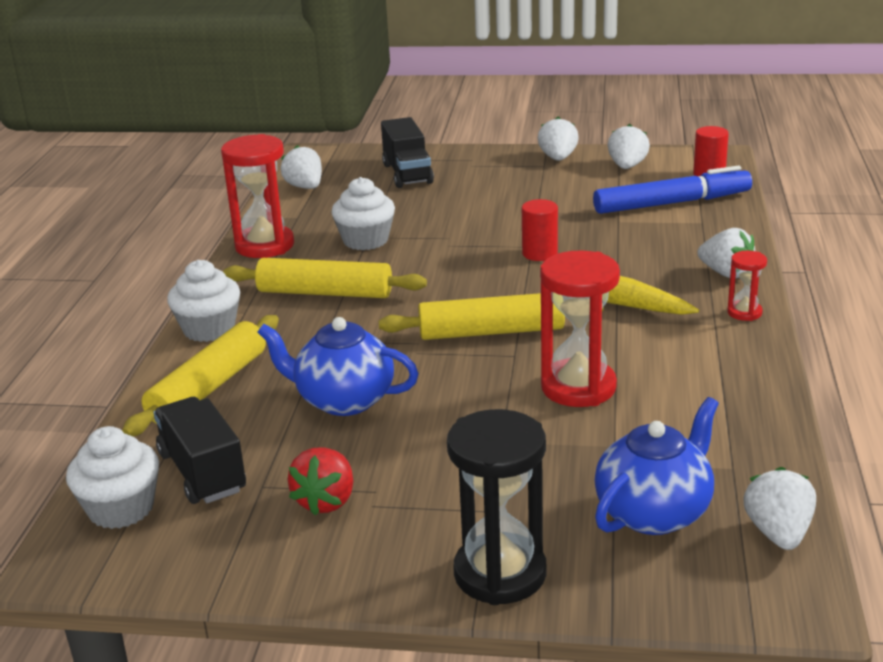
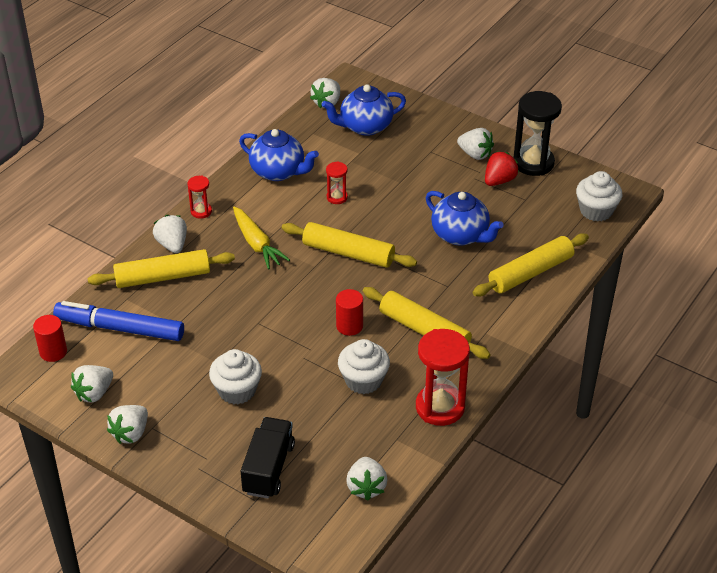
camera: 155 degrees left, 15 degrees up
(202, 472) = (551, 217): black truck -> none
(209, 329) = (514, 325): white cupcake -> white cupcake (237, 390)
(401, 534) = (475, 154): none -> white strawberry
(500, 573) = (446, 125): black hourglass -> black hourglass (533, 163)
(540, 253) = (260, 311): red cylinder -> red cylinder (349, 326)
(578, 387) = (337, 197): red hourglass -> red hourglass, size x0.50
(691, 246) = (162, 277): none -> yellow rolling pin
(708, 391) = (278, 172): none -> blue teapot

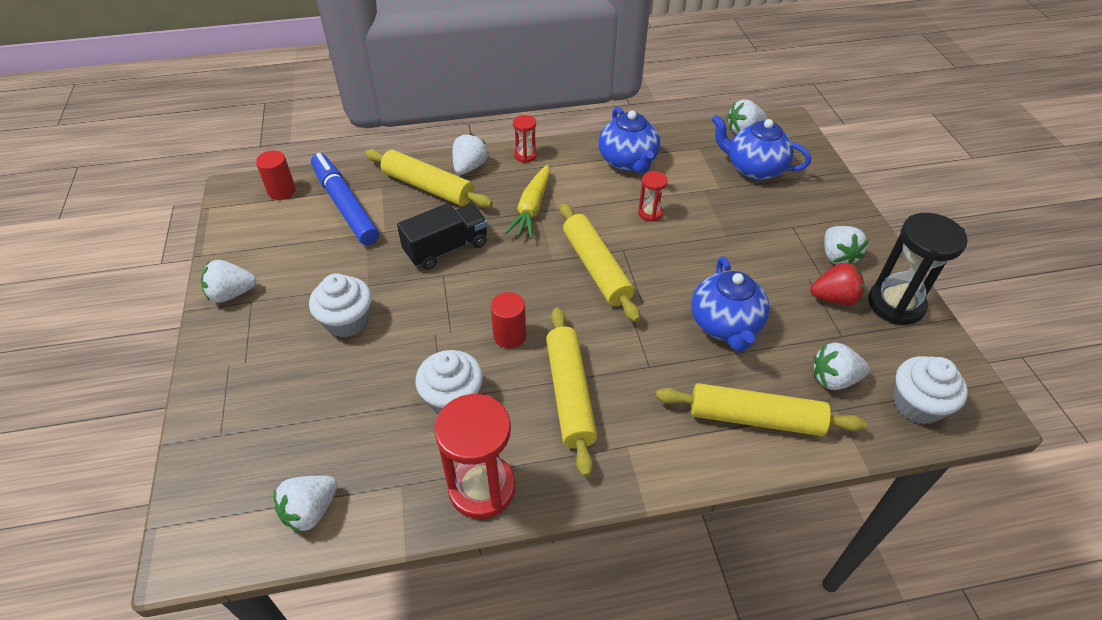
camera: 45 degrees right, 5 degrees up
(94, 393) = (258, 242): white strawberry -> white strawberry (834, 379)
(268, 468) = (269, 414): black truck -> black truck (446, 248)

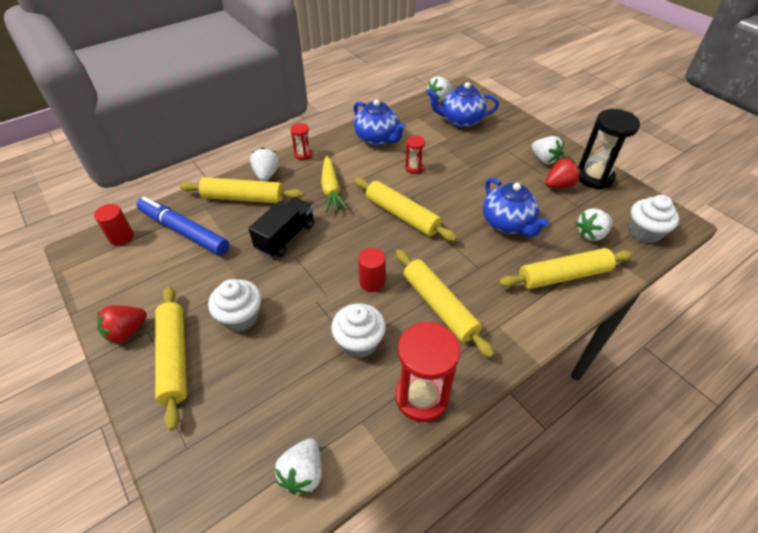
camera: 25 degrees left, 0 degrees up
(232, 294) = (126, 331): white strawberry -> red strawberry
(260, 339) = (174, 357): none -> yellow rolling pin

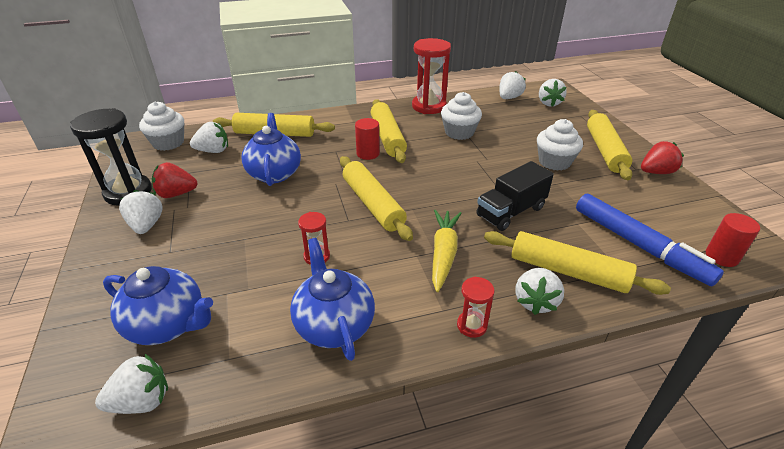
camera: 160 degrees left, 10 degrees down
(234, 475) = (549, 103): none -> white strawberry
(372, 282) = (434, 160): red cylinder -> red cylinder (368, 154)

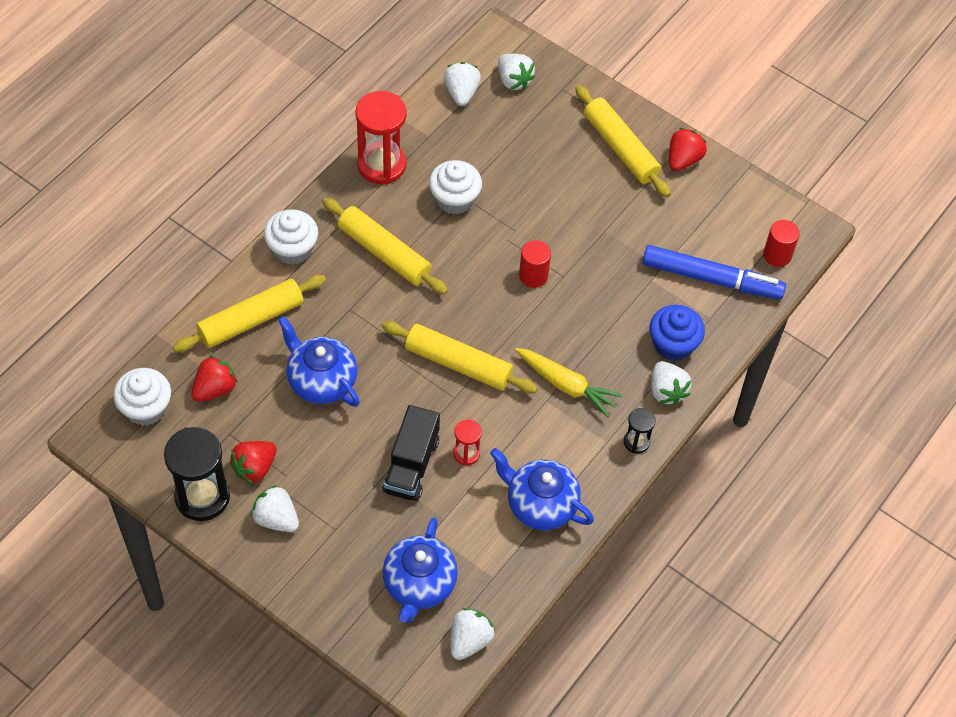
camera: 40 degrees left, 20 degrees up
(168, 325) = (419, 585): blue teapot -> blue teapot turned 120 degrees clockwise
(213, 151) = (215, 389): white strawberry -> red strawberry
(368, 154) = (388, 293): red cylinder -> red cylinder (533, 276)
(443, 254) = (566, 385): yellow carrot -> yellow carrot turned 150 degrees clockwise
(472, 325) = (636, 442): red hourglass -> black hourglass
(511, 212) = (587, 298): black truck -> black truck (411, 465)
(554, 162) = (583, 197): white cupcake -> white cupcake (292, 249)
(568, 271) = (673, 344): yellow rolling pin -> blue cupcake

